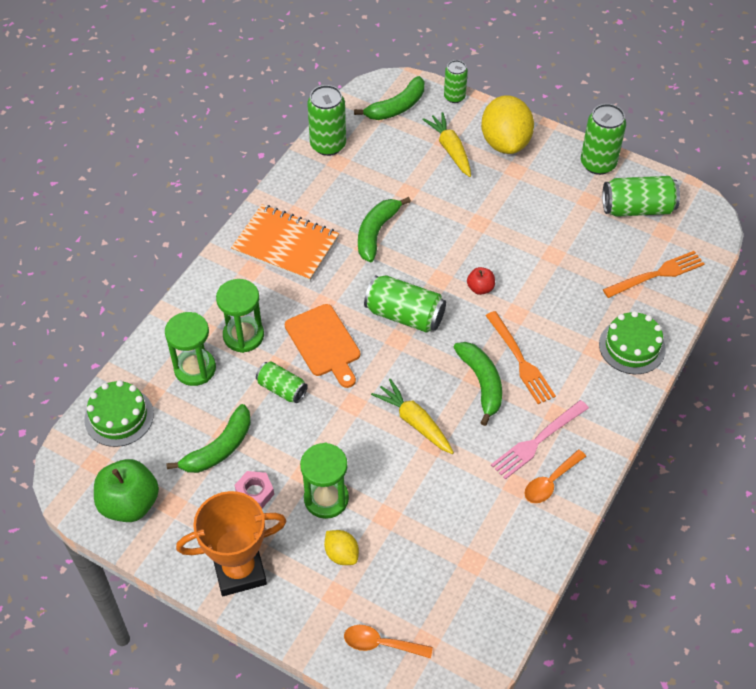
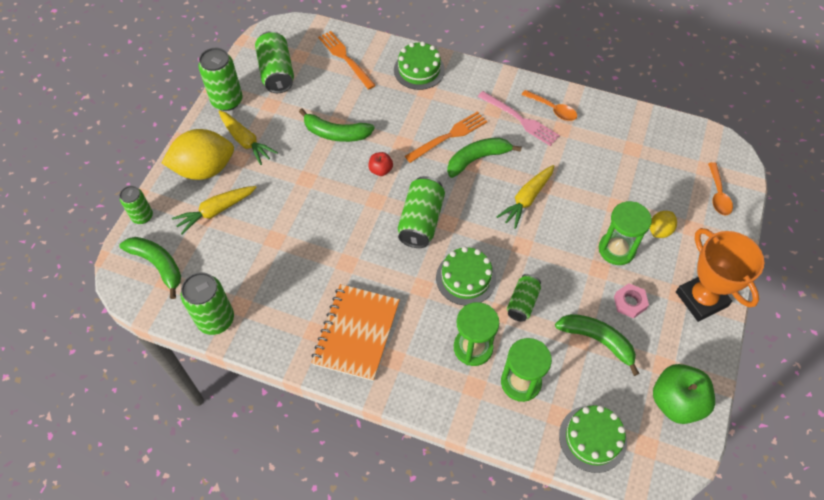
camera: 100 degrees left, 5 degrees up
(324, 343) = (466, 278): orange cutting board -> green cake
(376, 233) = (329, 257): green banana -> green banana (336, 133)
(538, 176) = (245, 141): none -> yellow carrot

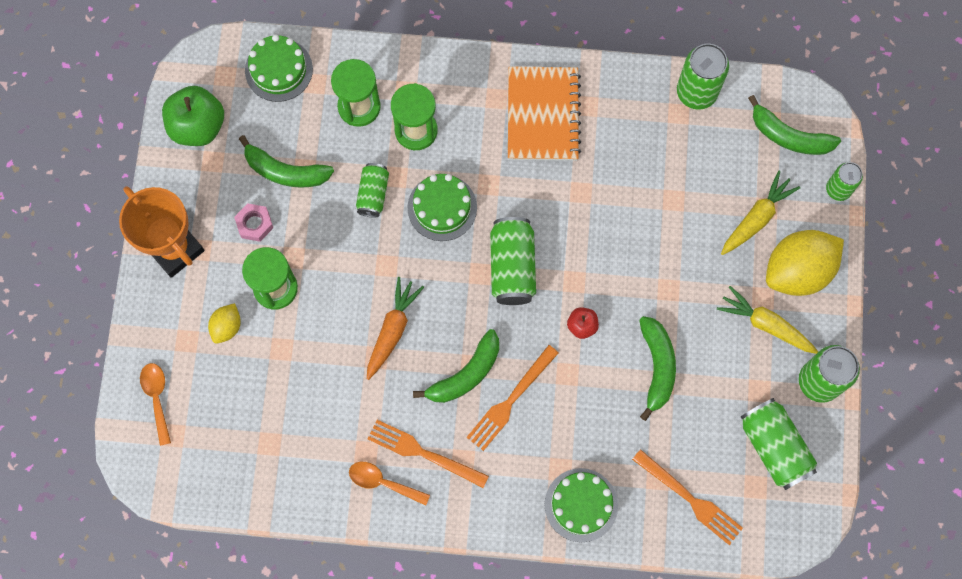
camera: 165 degrees right, 15 degrees up
(336, 133) = (657, 367): green banana -> green banana turned 90 degrees clockwise
(521, 120) = (422, 453): pink fork -> orange fork
(527, 199) = (392, 330): yellow carrot -> orange carrot

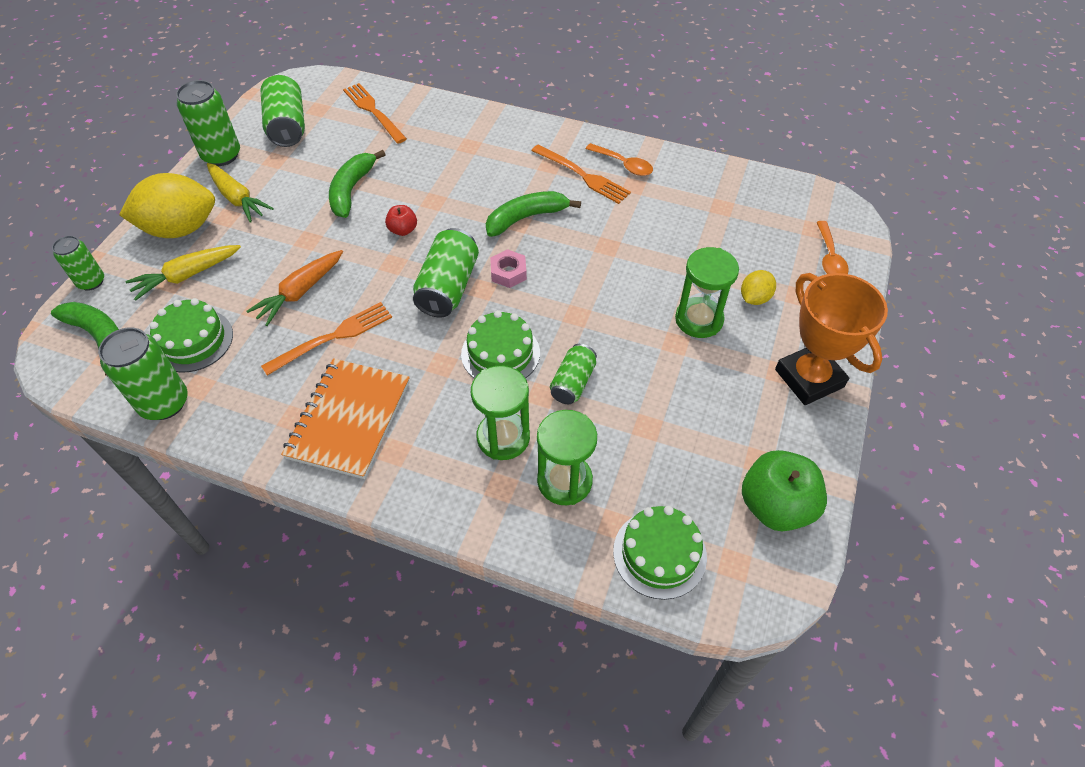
camera: 165 degrees left, 20 degrees down
(254, 224) = (714, 383): pink nut -> pink nut (508, 273)
(285, 171) = (670, 429): green banana -> none
(392, 330) = (586, 262): orange carrot -> orange carrot (300, 292)
(510, 401) = (493, 193): orange fork -> orange fork (334, 336)
(581, 505) = (462, 123): green cake -> green cake (193, 340)

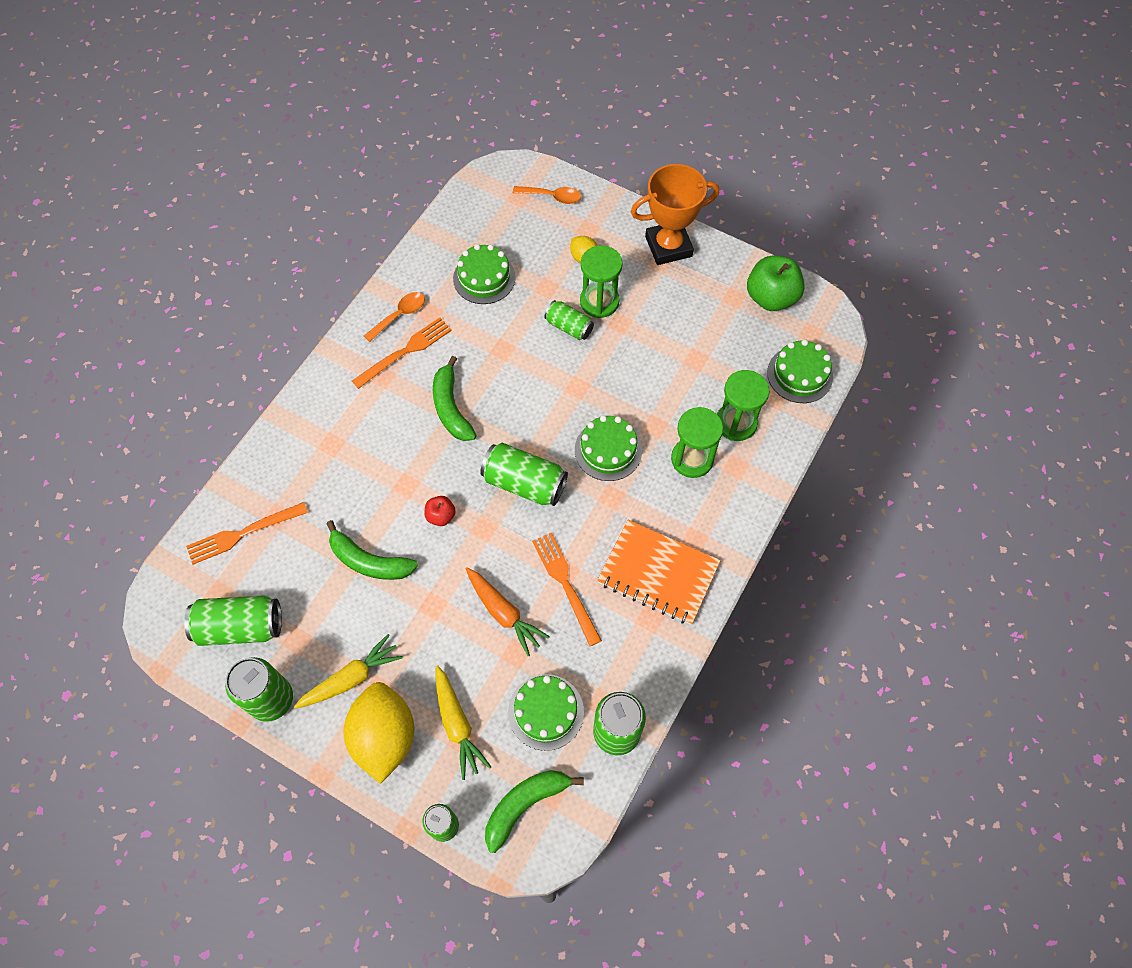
camera: 80 degrees left, 10 degrees up
(508, 273) = (517, 432): pink nut -> none
(573, 383) = (647, 402): green can -> green can (569, 327)
(693, 218) = (484, 278): none -> green cake

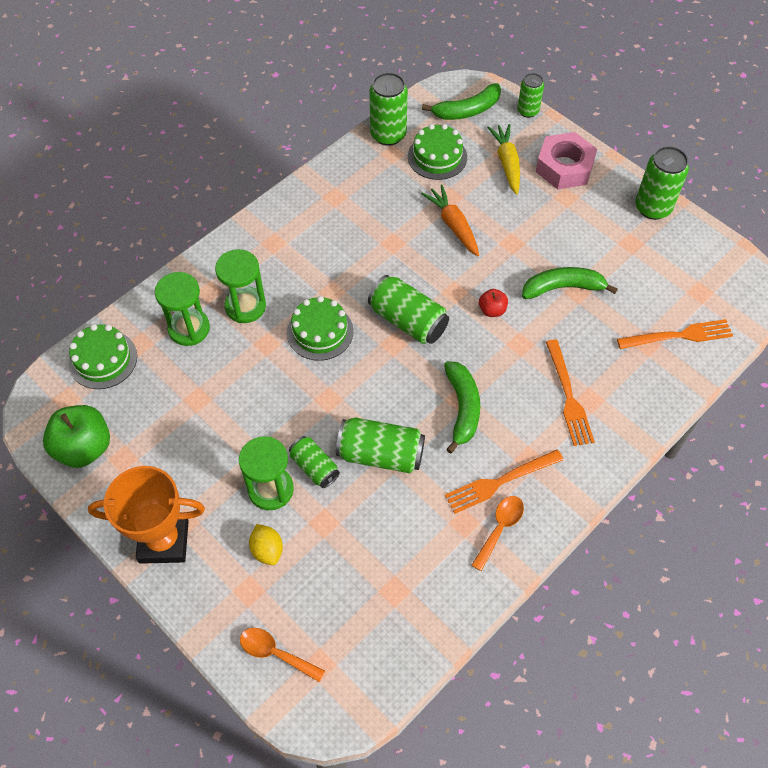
camera: 165 degrees left, 5 degrees down
(240, 627) = (679, 262): green can -> green can (380, 454)
(351, 678) = (587, 208): yellow carrot -> none
(369, 561) = (563, 288): green banana -> green banana turned 45 degrees counterclockwise
(384, 737) = (564, 167): yellow lemon -> pink nut
(400, 315) = (500, 528): orange spoon -> orange spoon turned 150 degrees clockwise
(484, 278) = (392, 553): green cake -> none
(565, 583) = (396, 235): orange fork -> orange fork (569, 397)
(658, 573) = (315, 225): orange notebook -> none

